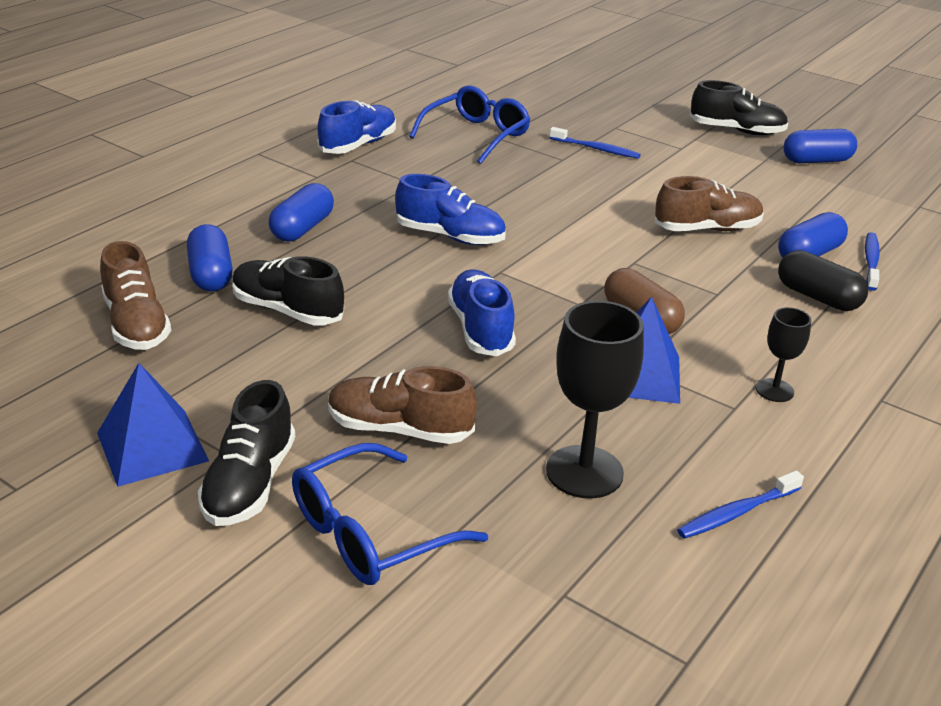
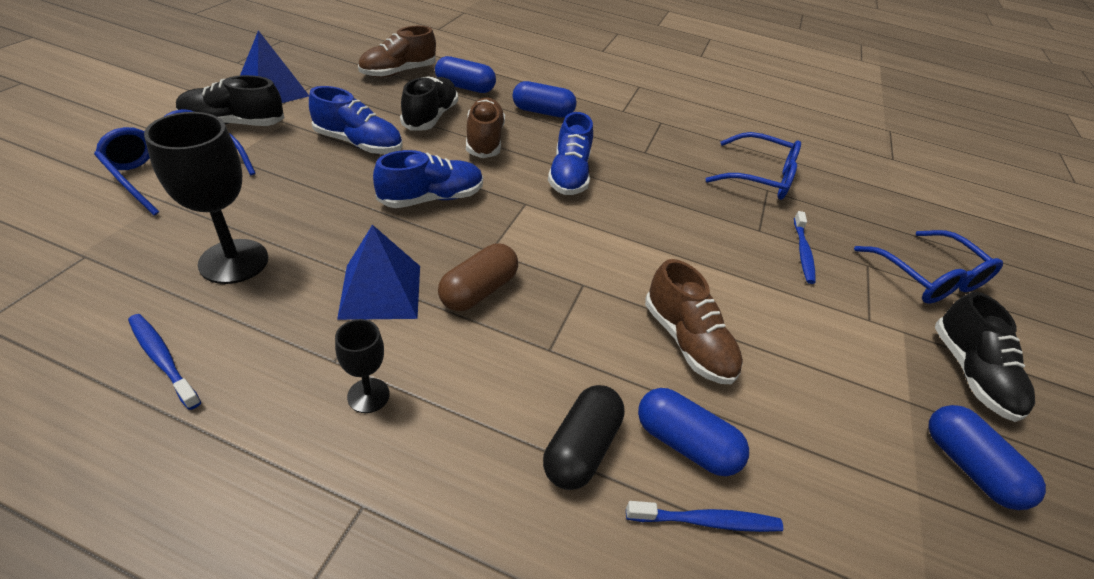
camera: 70 degrees right, 10 degrees up
(211, 274) = (465, 87): blue capsule -> blue capsule turned 45 degrees clockwise
(358, 145) = (687, 123): blue shoe -> blue shoe (359, 144)
(399, 429) = (291, 171): brown shoe -> brown shoe (484, 140)
(633, 109) = (928, 278): none -> blue glasses

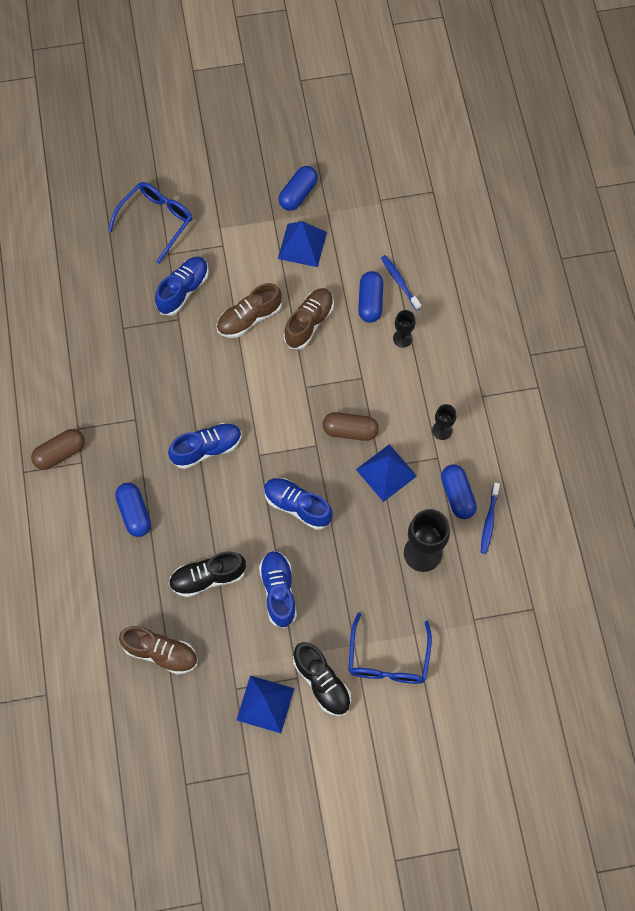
camera: 115 degrees left, 25 degrees up
(465, 87) = (143, 589): blue capsule -> blue capsule (457, 495)
(484, 140) = (208, 523): brown shoe -> brown shoe (249, 318)
(581, 448) = (402, 338): black capsule -> black goblet
(642, 105) = (60, 453): none -> brown capsule
(760, 177) = (109, 337): blue glasses -> none
(803, 252) = (183, 290): blue toothbrush -> blue shoe
(845, 411) = (302, 245): none -> blue pyramid
(970, 374) = (231, 195): black shoe -> none

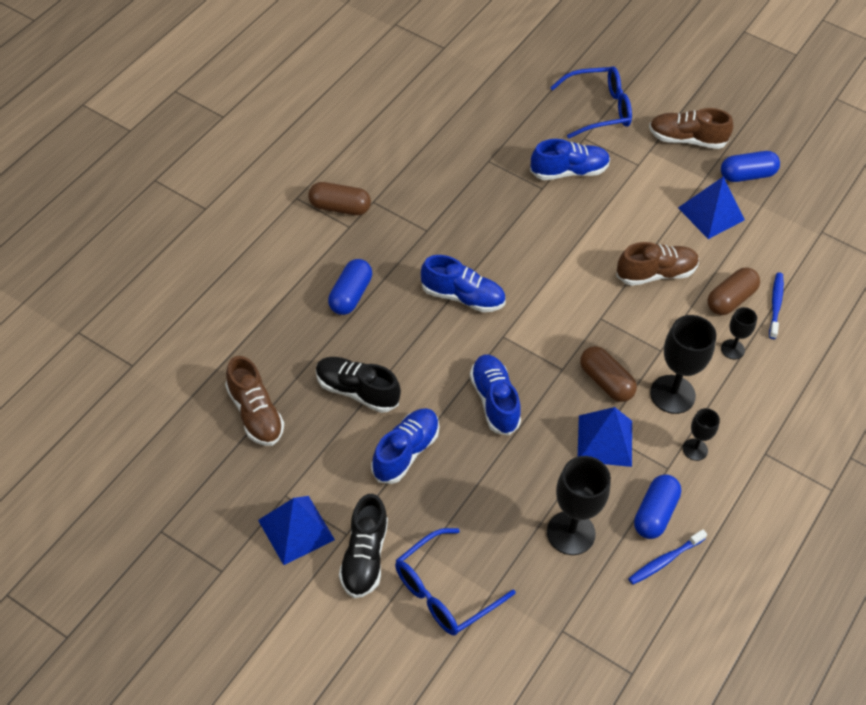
camera: 40 degrees right, 15 degrees down
(249, 318) = (604, 231): brown shoe -> brown shoe (686, 139)
(370, 302) = (730, 299): blue capsule -> brown capsule
(396, 403) = (672, 394): none -> black goblet

